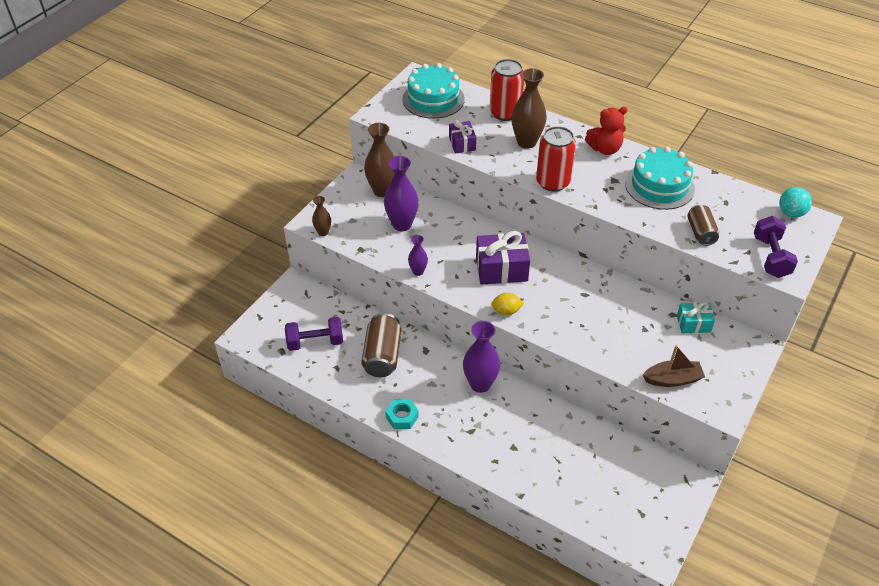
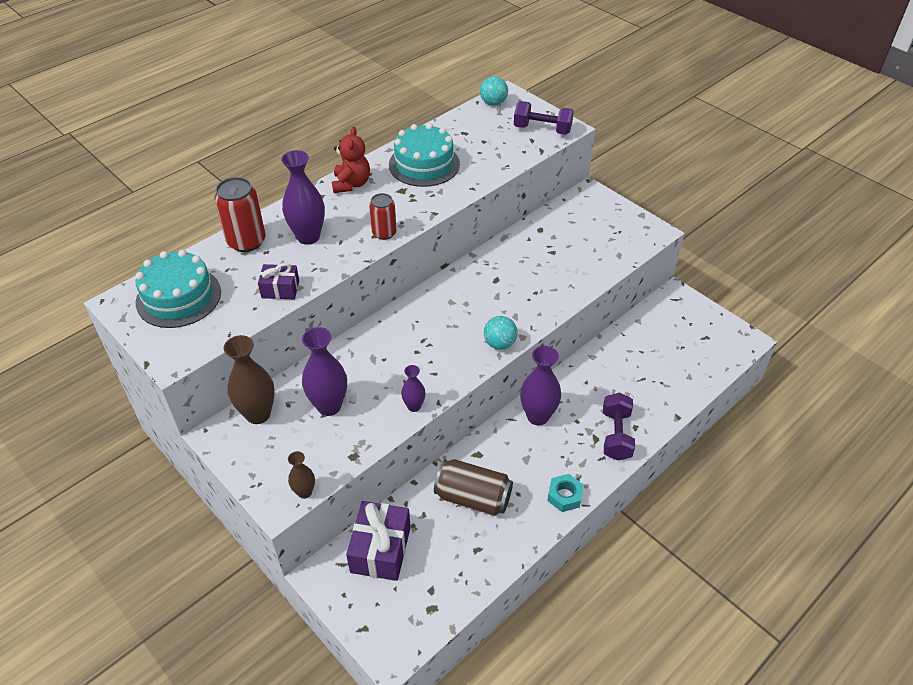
camera: 75 degrees left, 0 degrees up
(315, 342) = (430, 566): purple dumbbell -> purple dumbbell (616, 435)
(501, 269) = (438, 333): purple gift -> purple gift (380, 549)
(506, 311) = (499, 343): yellow lemon -> turquoise ball
(526, 142) = (308, 237): brown vase -> purple vase
(553, 182) = (384, 233): red can -> red can, size x0.63
(672, 379) = (615, 252): brown boat -> none
(693, 324) = (555, 220): turquoise gift -> none
(700, 232) = (498, 158): brown can -> none

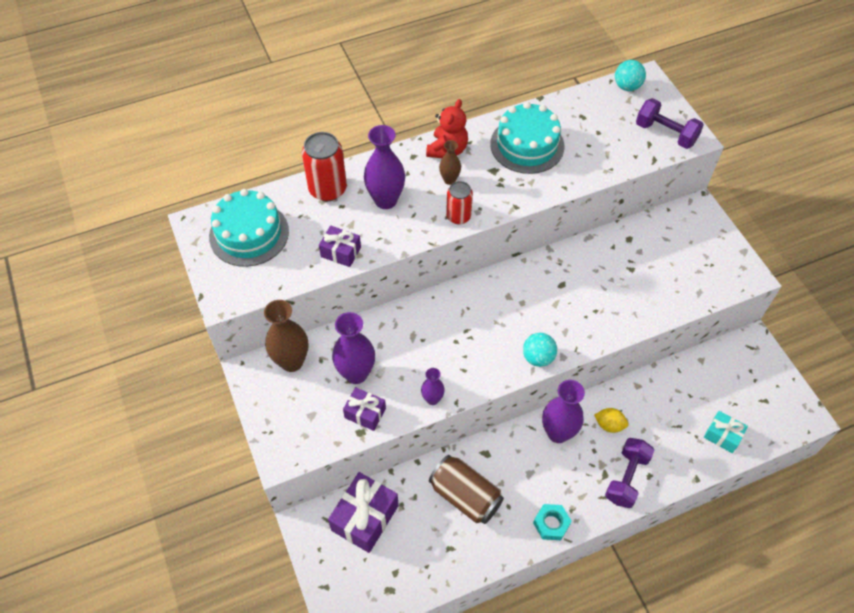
camera: 20 degrees right, 10 degrees up
(304, 492) = (306, 454): brown vase -> brown vase (449, 180)
(351, 438) = (365, 413): none -> purple gift
(581, 396) = (609, 425): none -> yellow lemon
(683, 375) = (722, 435): none -> turquoise gift

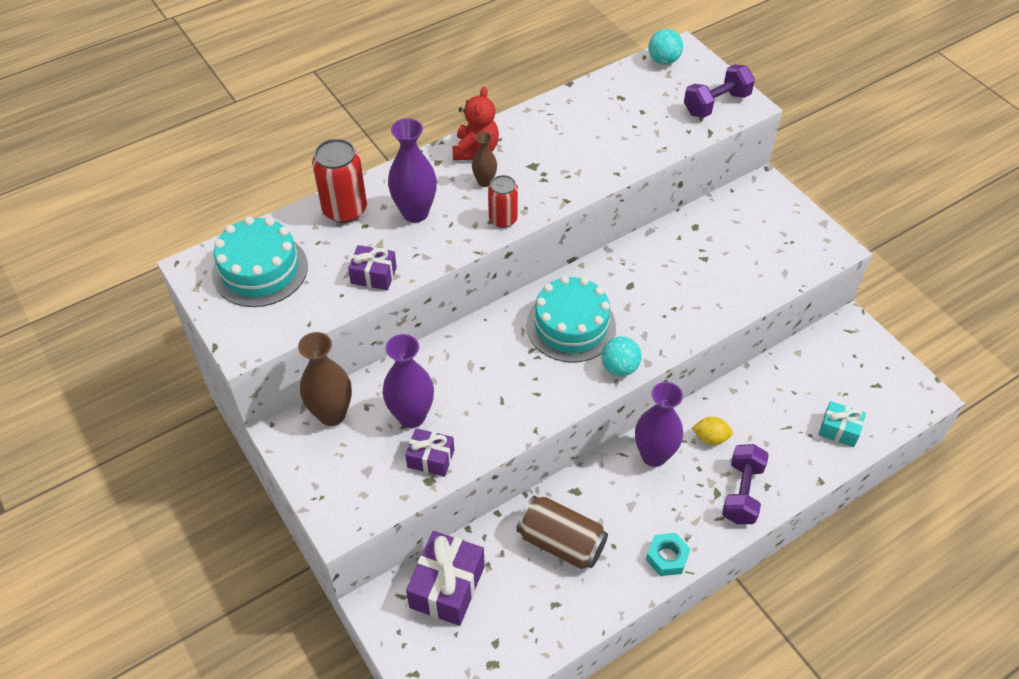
camera: 10 degrees left, 5 degrees down
(432, 399) = (507, 431): purple vase -> none
(527, 145) = (565, 134): turquoise cake -> turquoise cake (571, 326)
(665, 134) = (716, 104): purple dumbbell -> purple dumbbell turned 60 degrees counterclockwise

